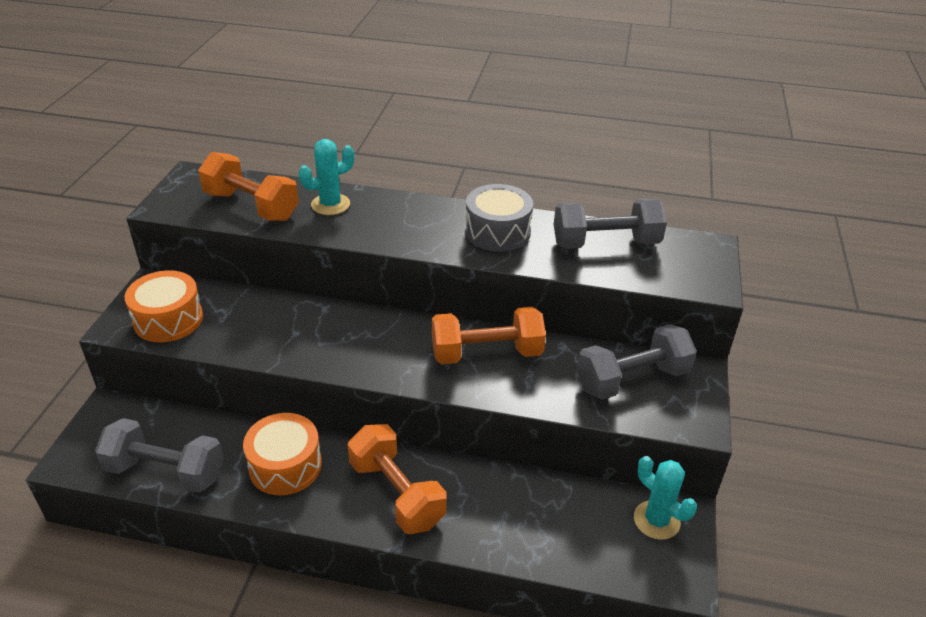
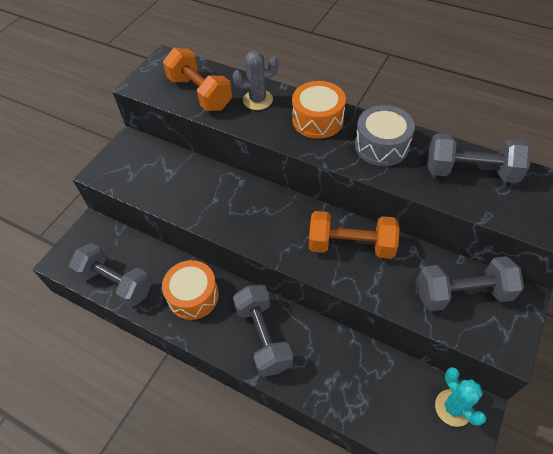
camera: 20 degrees right, 15 degrees up
(168, 319) = (132, 172): orange drum -> orange drum (317, 120)
(330, 204) = (258, 100): turquoise cactus -> grey cactus
(397, 493) = (263, 336): orange dumbbell -> grey dumbbell

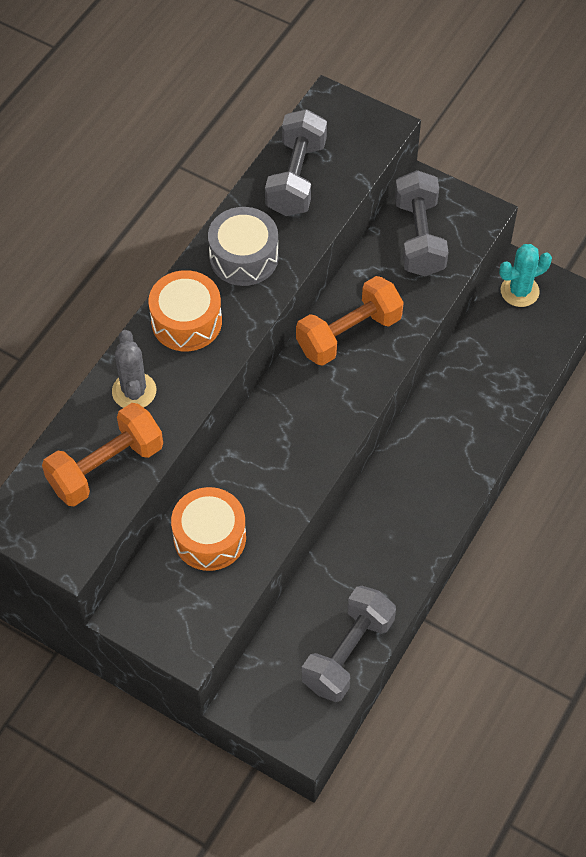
camera: 90 degrees left, 5 degrees up
(193, 296) = (374, 550): orange drum -> orange drum (209, 537)
(263, 336) = (434, 467): grey dumbbell -> none
(351, 245) = (349, 334): orange dumbbell -> orange dumbbell turned 45 degrees clockwise

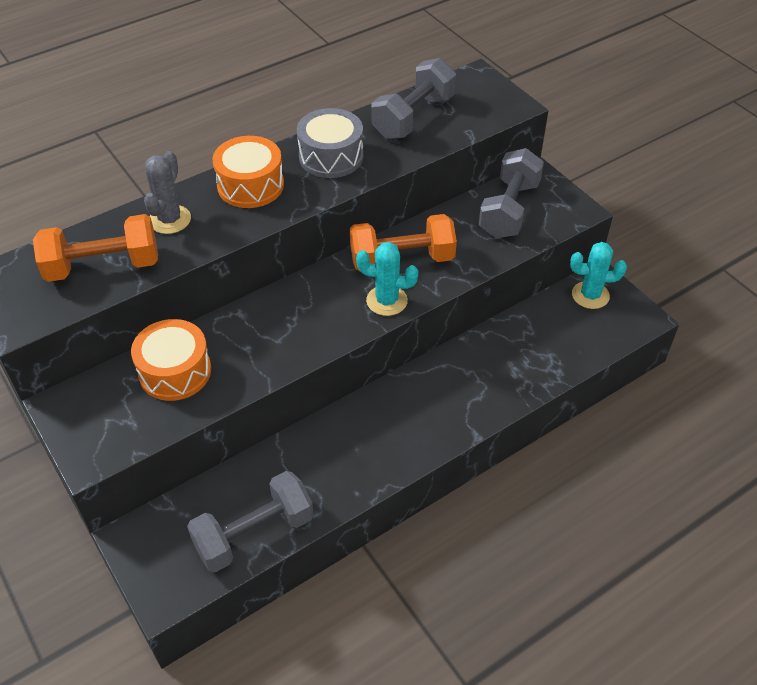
camera: 25 degrees right, 10 degrees down
(360, 385) = (387, 301): none -> turquoise cactus

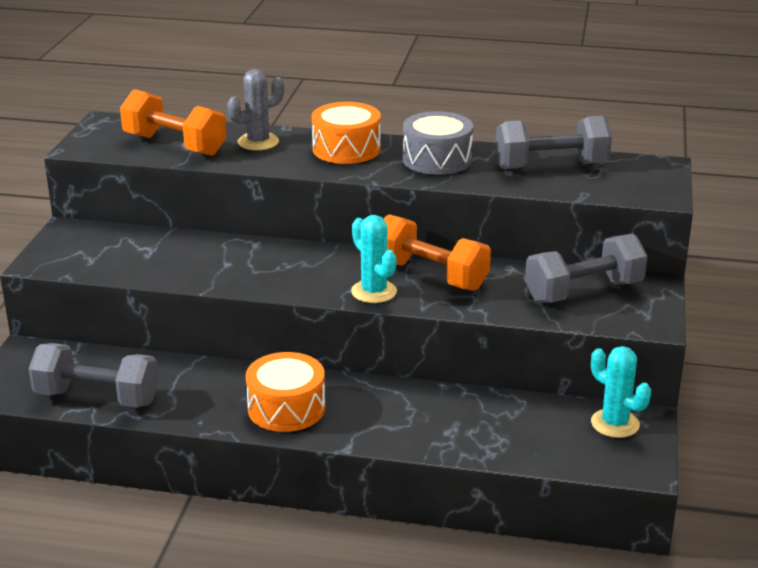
camera: 45 degrees right, 20 degrees down
(175, 371) = (160, 250): orange drum -> orange drum (286, 408)

